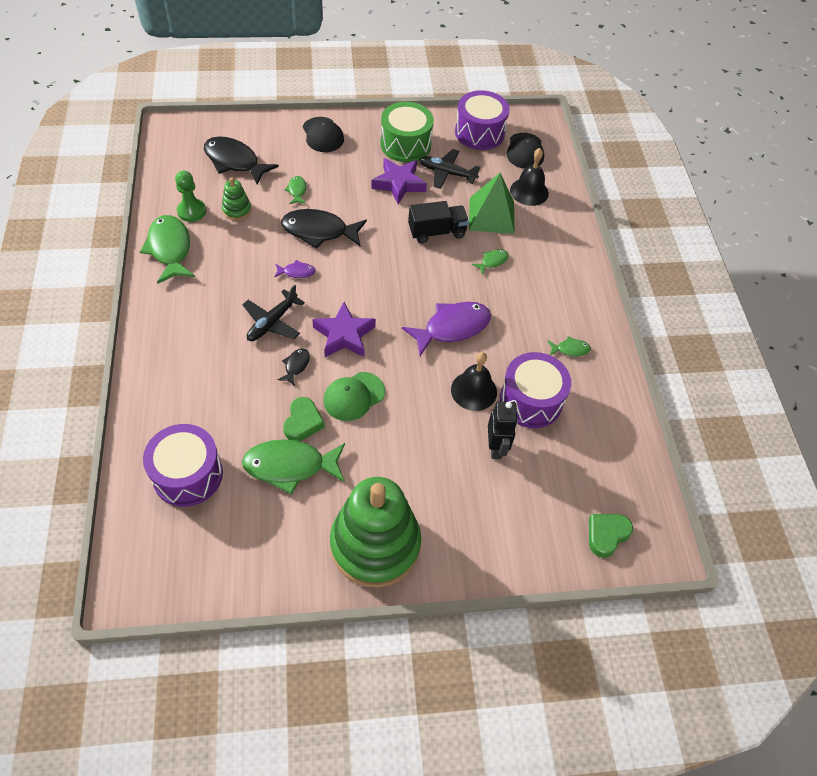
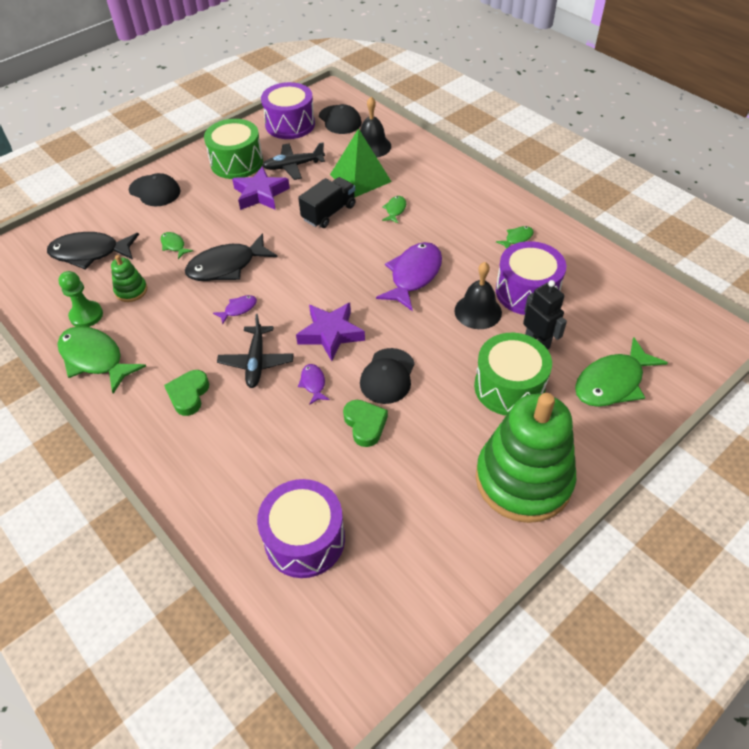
camera: 30 degrees left, 5 degrees down
(290, 466) = (390, 467): green fish -> green fish (612, 382)
(296, 366) = (313, 383): black fish -> purple fish
(354, 396) = (387, 376): green cap -> black cap
(436, 468) = (509, 387): none -> green drum
(606, 535) = (677, 351): green heart -> green heart (188, 395)

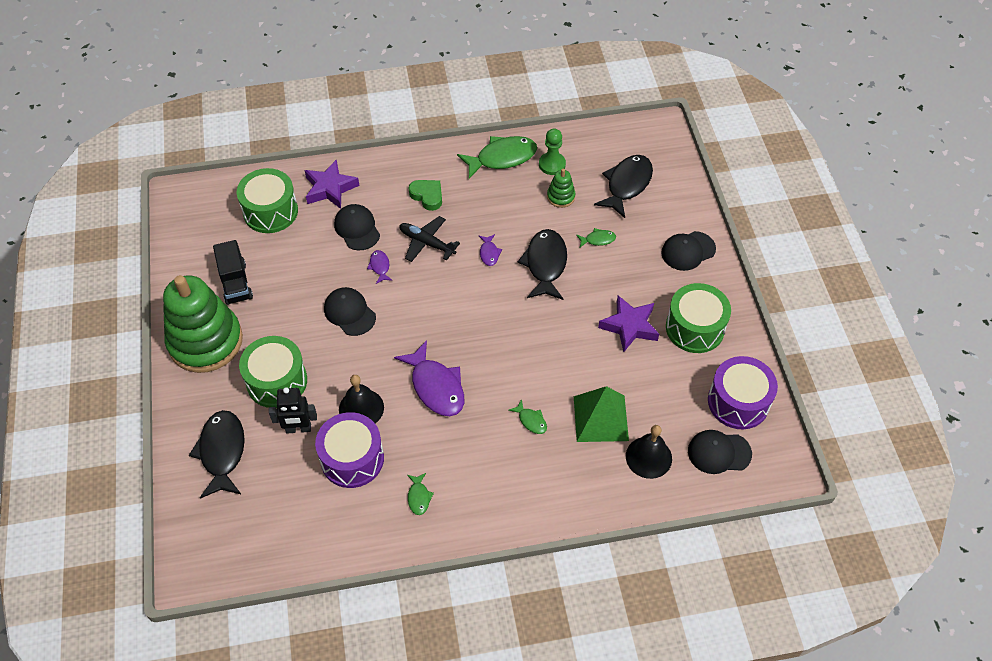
camera: 120 degrees right, 5 degrees up
(275, 432) = (357, 228): none -> black cap
(293, 166) = (658, 371): black plane -> none
(304, 539) = (270, 211): purple drum -> green drum
(313, 383) = (380, 266): purple fish -> purple fish turned 120 degrees counterclockwise
(329, 213) = (564, 366): black truck -> black truck (235, 283)
(331, 334) = (417, 298): purple star -> purple star (330, 188)
(365, 424) = (321, 279): green heart -> none
(612, 382) = (222, 452): green fish -> black fish

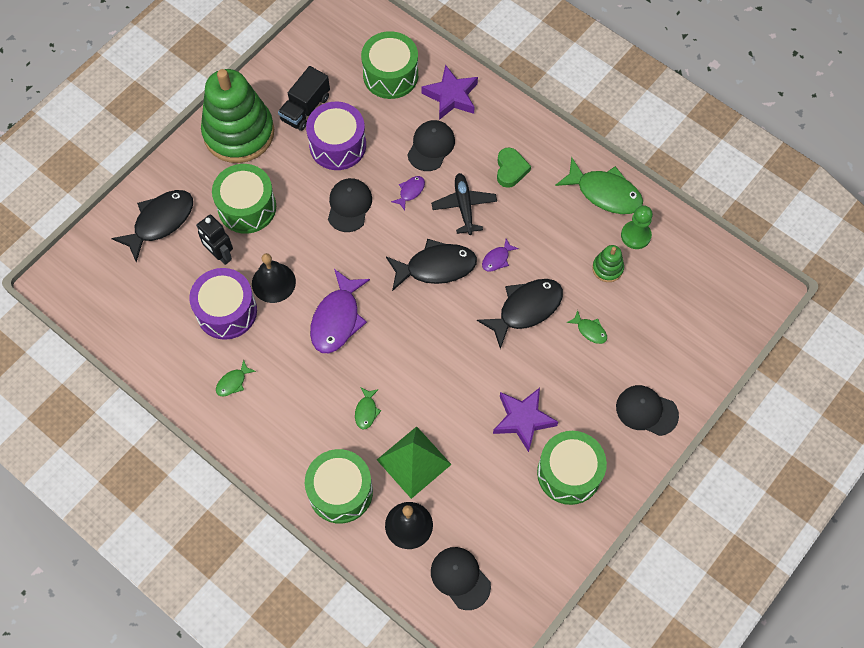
camera: 50 degrees right, 10 degrees up
(581, 485) = (340, 491): none -> green drum
(627, 185) = (672, 310): black fish -> black fish (436, 267)
(738, 402) = (524, 560): purple drum -> purple drum (338, 145)

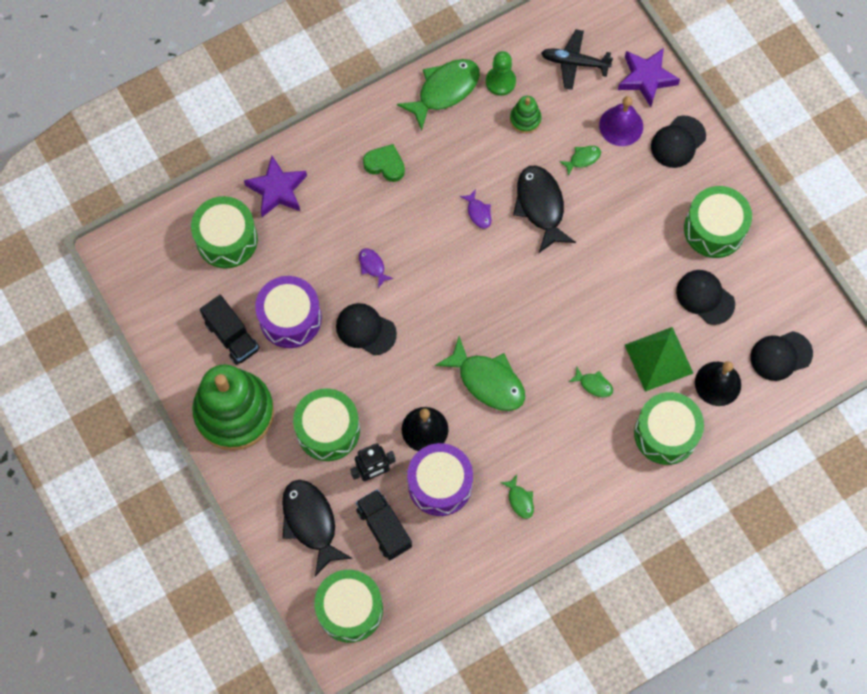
camera: 70 degrees left, 5 degrees up
(92, 277) = (350, 609): none -> green drum
(172, 280) = (384, 528): none -> black truck
(337, 319) = (487, 381): purple fish -> green fish
(431, 146) = (328, 229): black cap -> black cap (705, 297)
(436, 267) = (466, 271): black fish -> none
(464, 206) = (409, 222): black plane -> black plane (574, 62)
(523, 420) = (650, 249): purple star -> purple star (646, 78)
(639, 354) = (621, 126): none -> purple bell

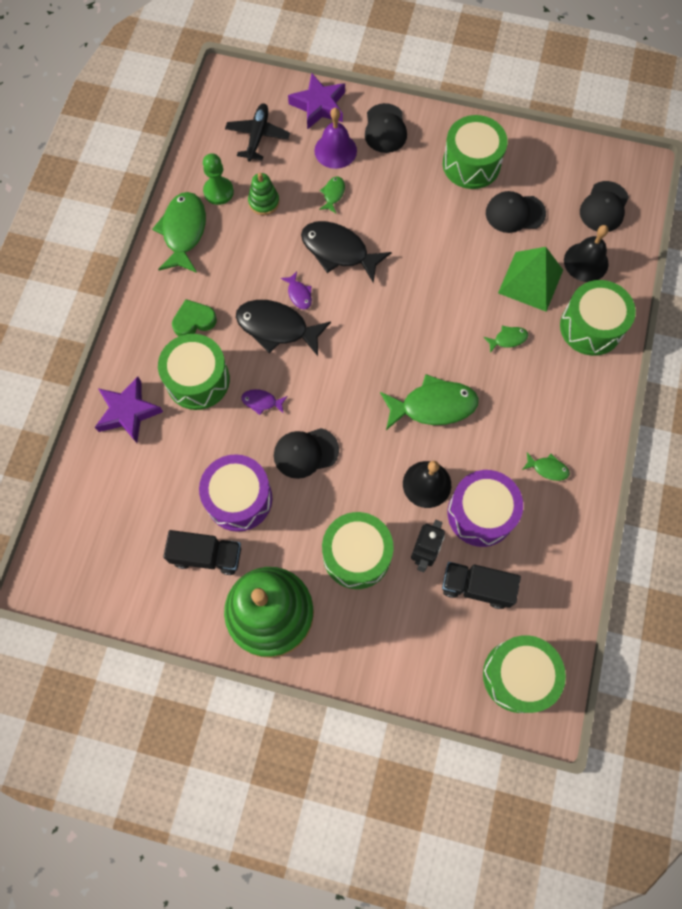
camera: 45 degrees left, 0 degrees up
(227, 239) = (125, 485): green drum -> green drum (198, 380)
(311, 522) = (418, 639): black fish -> black fish (277, 328)
(478, 212) = (299, 294): purple fish -> purple fish turned 45 degrees clockwise
(574, 62) = (257, 136): black plane -> black plane turned 135 degrees clockwise

